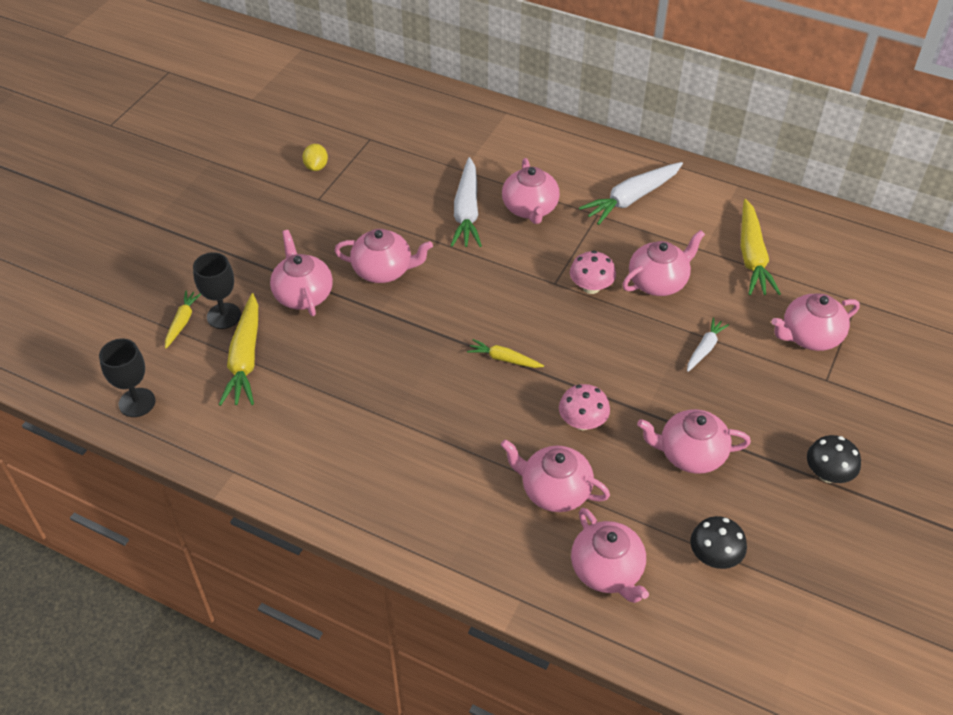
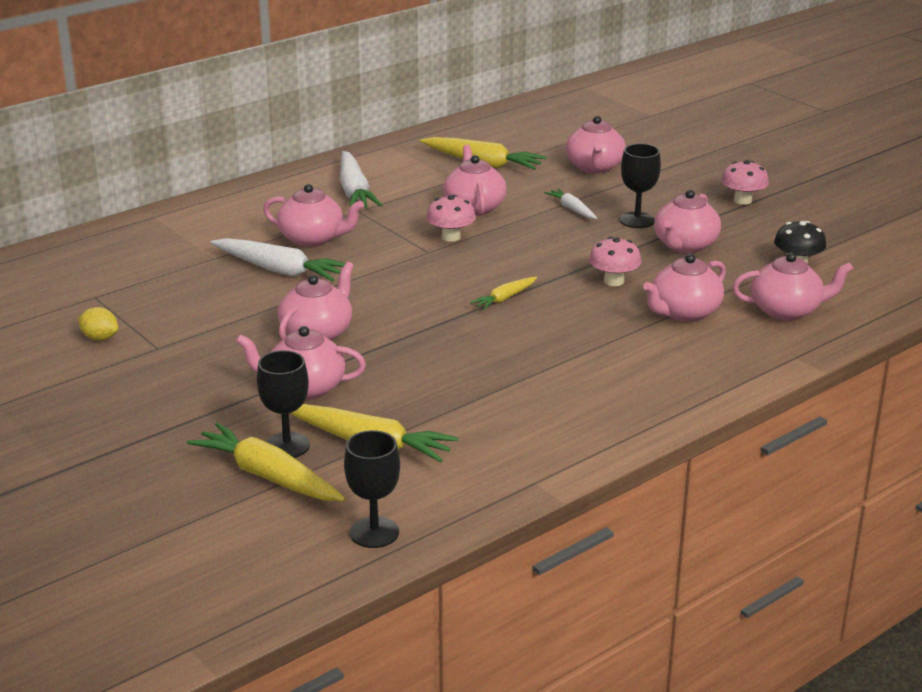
camera: 65 degrees left, 20 degrees down
(182, 322) = (268, 477): yellow carrot -> yellow carrot, size x1.84
(717, 402) = (637, 220): none -> black goblet
(827, 474) = (742, 200): black mushroom -> pink mushroom

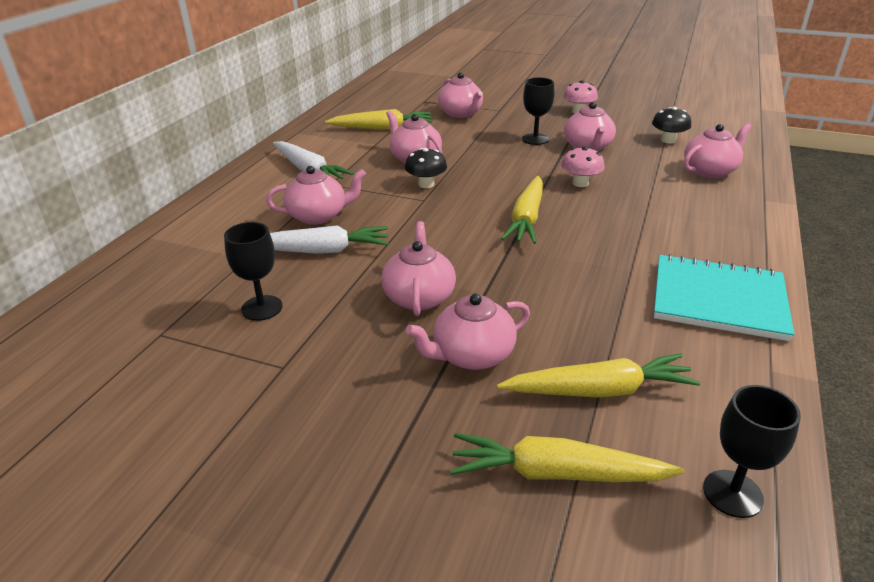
camera: 30 degrees left, 5 degrees up
(100, 338) = (208, 379): yellow lemon -> none
(287, 446) = (531, 427): black goblet -> black goblet (262, 308)
(451, 237) = (426, 184): pink mushroom -> black mushroom
(505, 298) = (527, 218): yellow carrot -> yellow carrot, size x1.84
(572, 209) = (484, 143): white carrot -> none
(579, 421) = (718, 299): none -> turquoise notebook
(684, 313) = (655, 191): pink teapot -> none

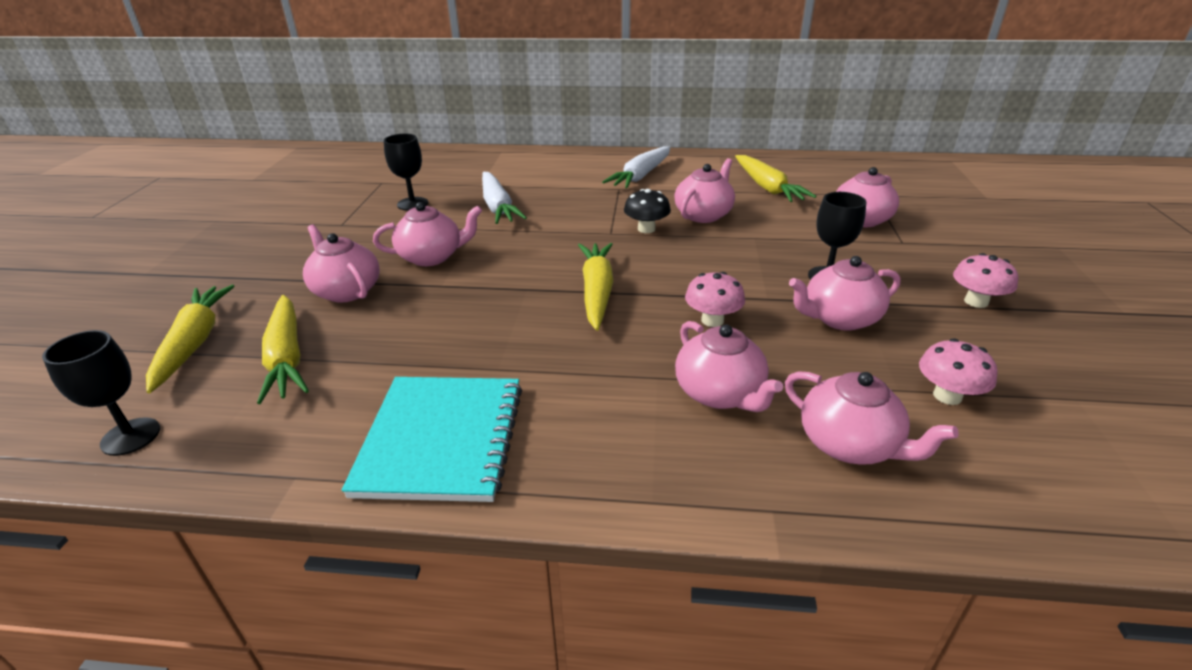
camera: 75 degrees right, 0 degrees up
(318, 216) = (556, 195): pink teapot -> pink teapot (720, 394)
(527, 218) = (597, 292): yellow carrot -> yellow carrot turned 90 degrees clockwise
(668, 140) = (947, 396): black mushroom -> pink mushroom

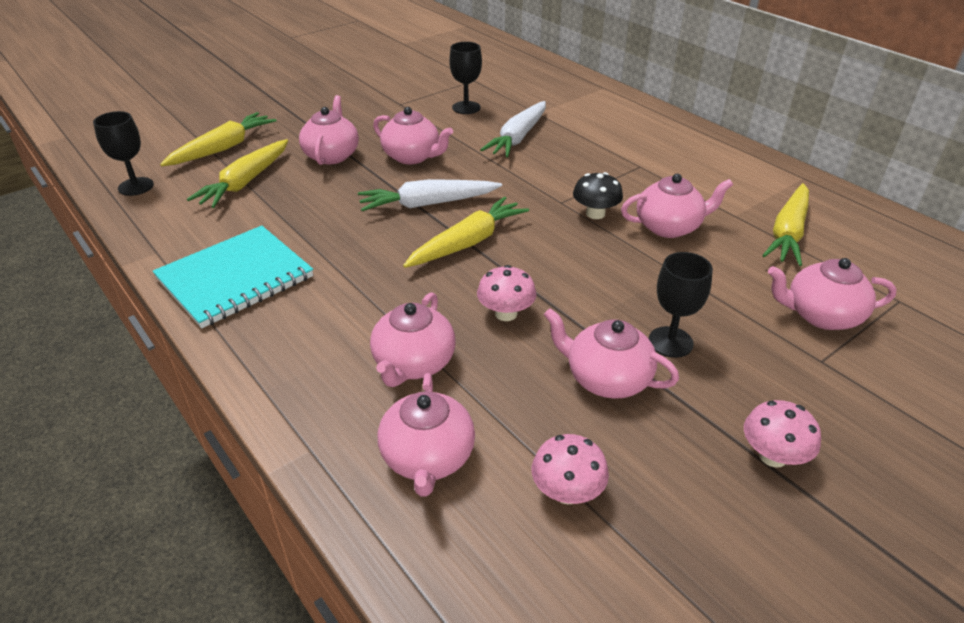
camera: 45 degrees right, 5 degrees up
(641, 175) = (683, 163): white carrot -> white carrot (428, 204)

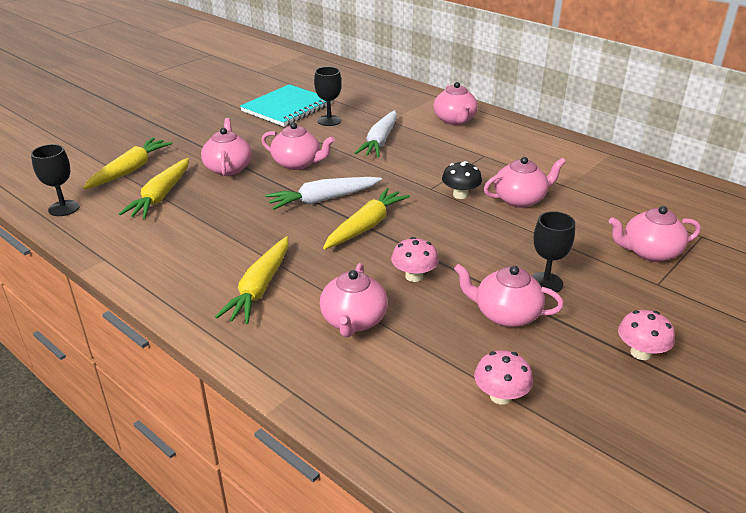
camera: 10 degrees left, 5 degrees down
(235, 278) = (182, 273): turquoise notebook -> turquoise notebook (287, 108)
(427, 458) = (388, 387): pink teapot -> pink teapot (454, 120)
(788, 233) = (610, 195): yellow carrot -> yellow carrot (260, 287)

